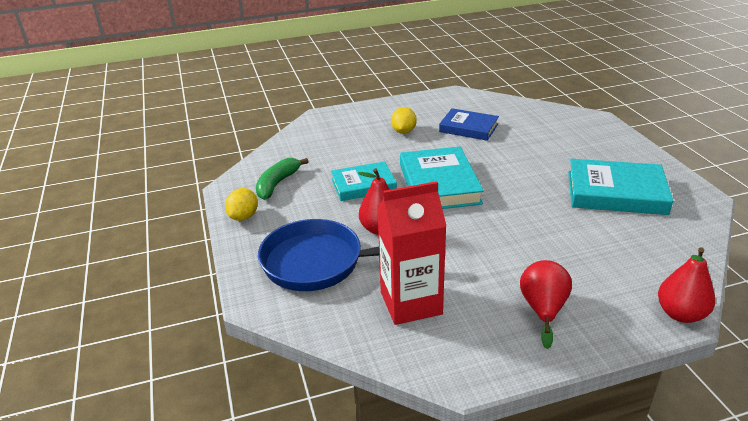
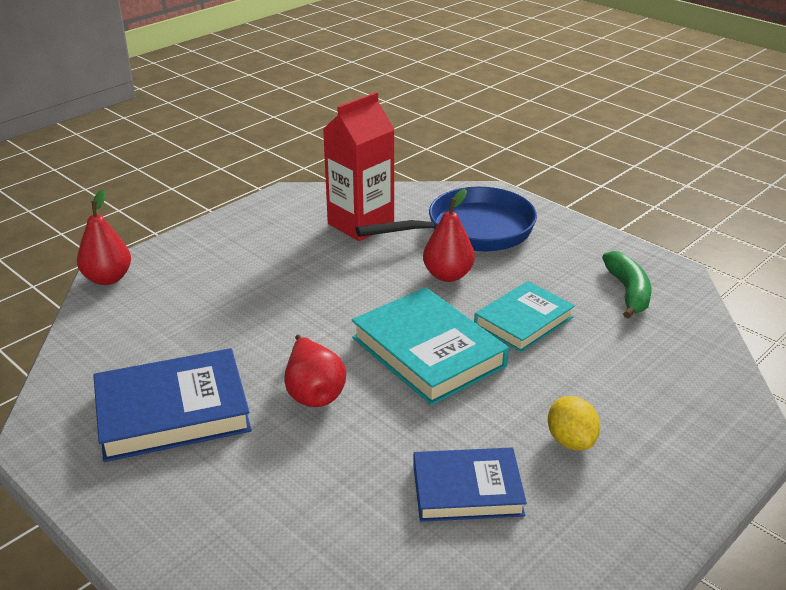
camera: 150 degrees right, 0 degrees up
(243, 216) = (605, 247): yellow lemon -> none
(543, 310) = (239, 249): red pear -> red pear (313, 392)
(616, 192) = (172, 411): turquoise book -> blue book

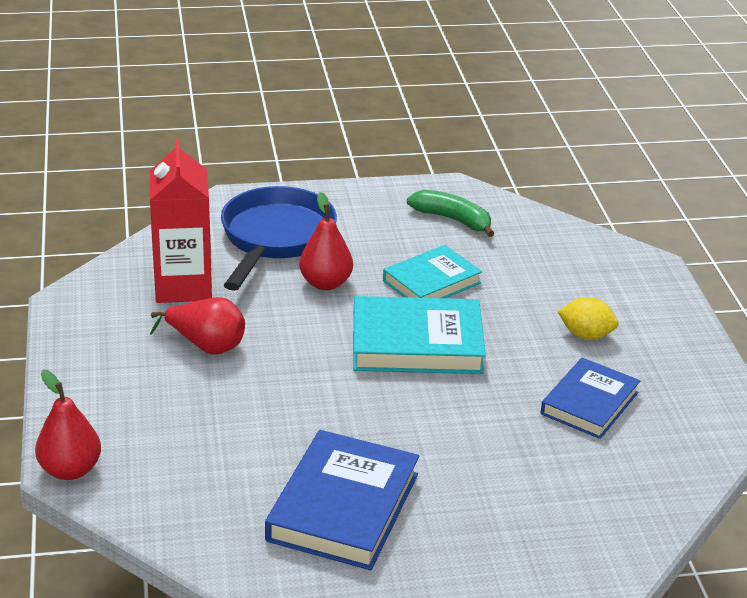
camera: 55 degrees left, 0 degrees up
(313, 392) = (402, 422): red pear -> red pear (206, 346)
(523, 321) = (431, 282): turquoise book -> turquoise book turned 60 degrees clockwise

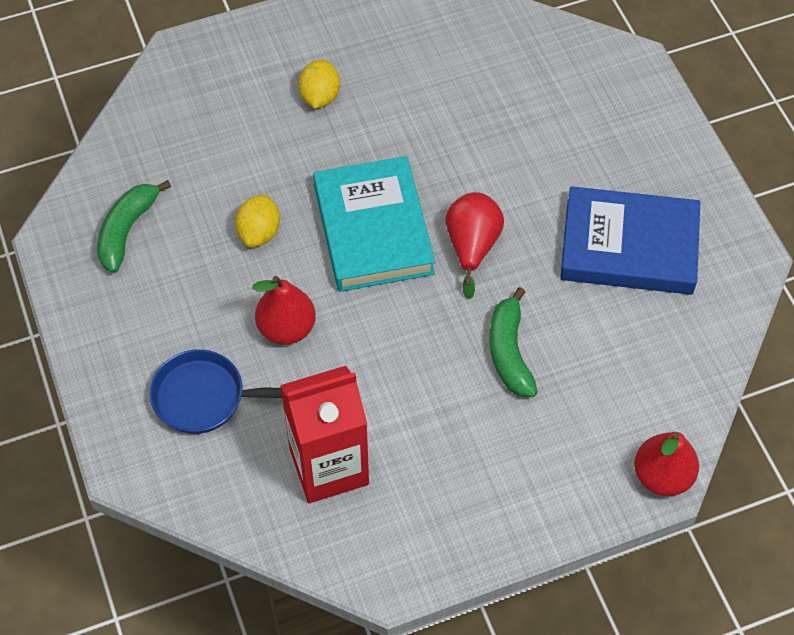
camera: 100 degrees left, 25 degrees up
(206, 346) = (432, 413): red pear -> red pear (472, 247)
(249, 401) = (509, 352): none -> green banana
(275, 238) = (207, 398): blue pan -> blue pan, size x0.67
(431, 282) = (259, 233): turquoise book -> yellow lemon
(589, 403) = (425, 87): blue book -> none

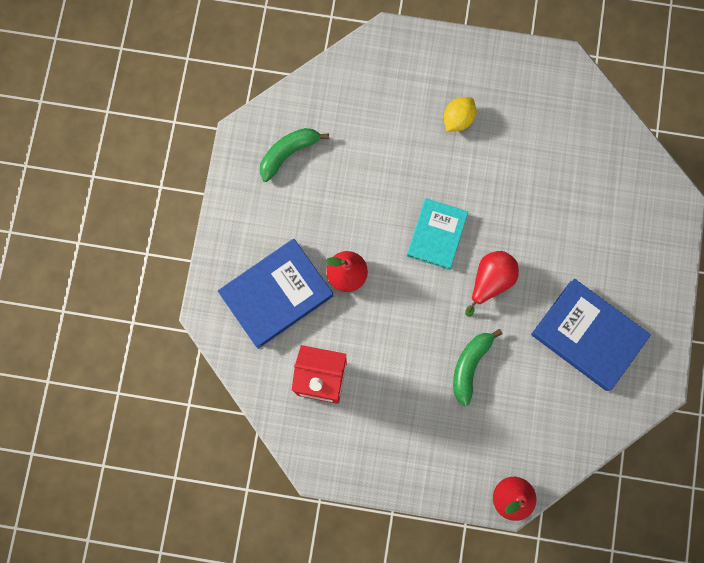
camera: 30 degrees right, 20 degrees up
(207, 398) = (276, 294): blue pan -> blue book
(259, 233) = (366, 199): yellow lemon -> none
(373, 229) = (436, 235): turquoise book -> turquoise book, size x0.66

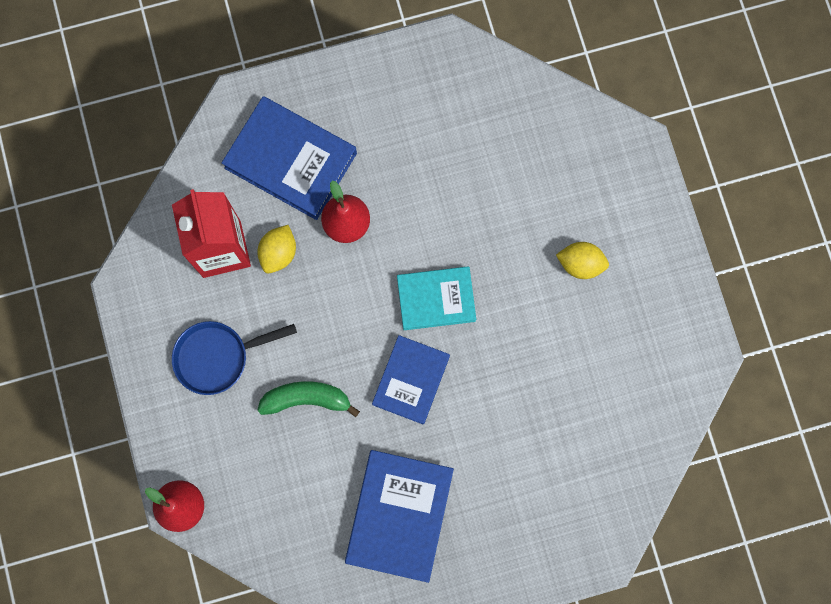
camera: 65 degrees right, 0 degrees up
(288, 153) = (451, 101): green banana -> none
(346, 336) = (279, 253): none -> yellow lemon
(406, 419) = (218, 357): none -> blue pan
(490, 281) = (411, 380): red pear -> blue book

